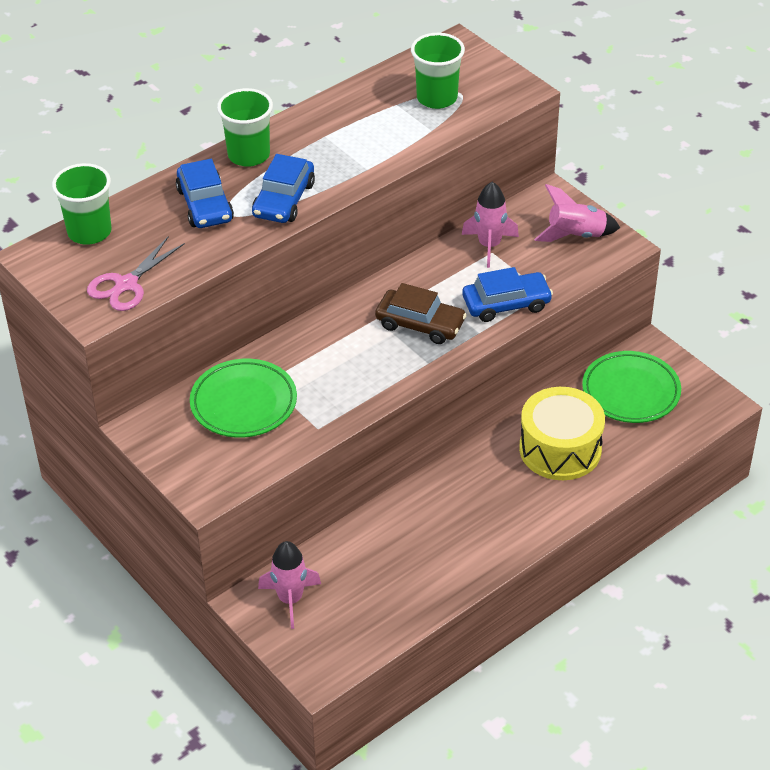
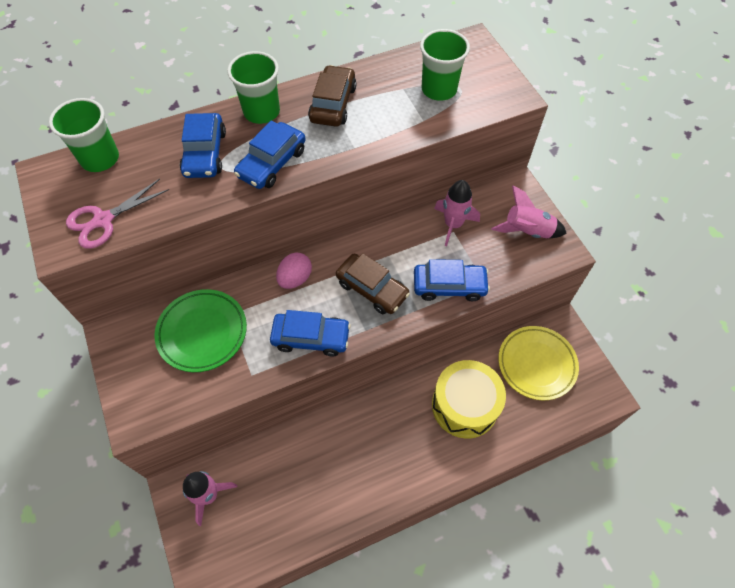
camera: 15 degrees right, 15 degrees up
(325, 133) = (333, 104): none -> brown car
(328, 333) = (295, 278): none -> pink egg
(370, 382) = (311, 338): none -> blue car
(631, 391) = (536, 364): green plate -> yellow plate

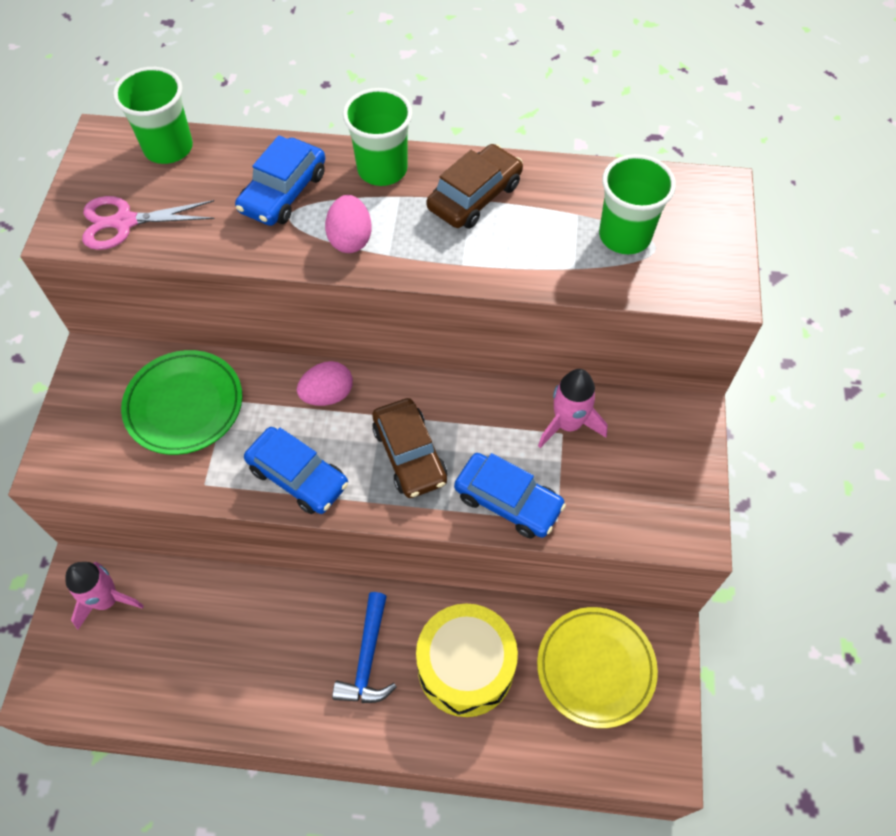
camera: 30 degrees right, 0 degrees up
(272, 163) = (350, 239): blue car -> pink egg
(404, 434) = (367, 658): none -> blue hammer
(527, 231) = (662, 482): pink rocket -> none

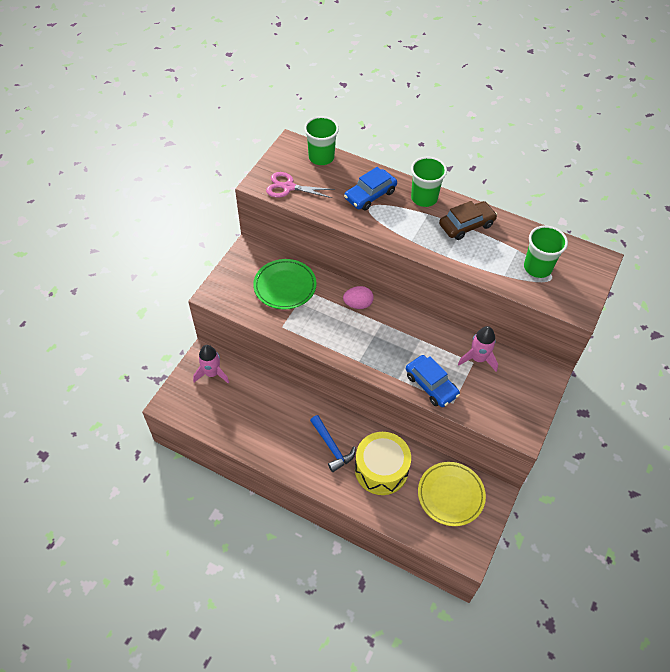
camera: 20 degrees right, 5 degrees down
(298, 476) = (329, 338): blue car -> none
(350, 239) = (395, 227): pink egg -> none
(367, 658) = (332, 447): blue hammer -> blue hammer turned 60 degrees counterclockwise
(409, 454) = (389, 346): brown car -> none

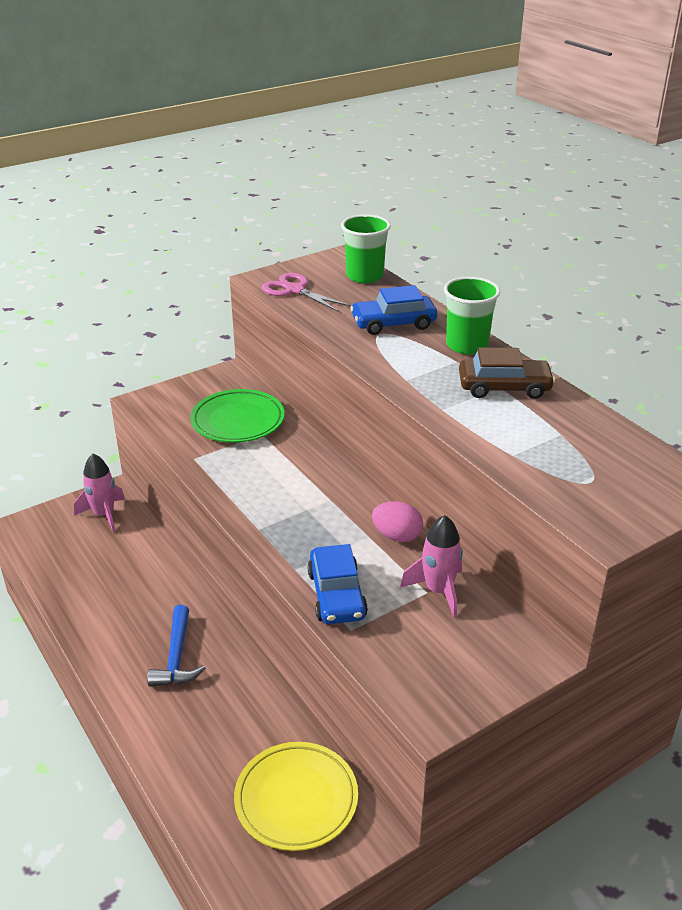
camera: 30 degrees right, 20 degrees down
(358, 304) = (316, 469): pink egg -> pink egg (397, 536)
(381, 469) = (220, 716): yellow drum -> none
(537, 267) = (577, 463): green cup -> none

